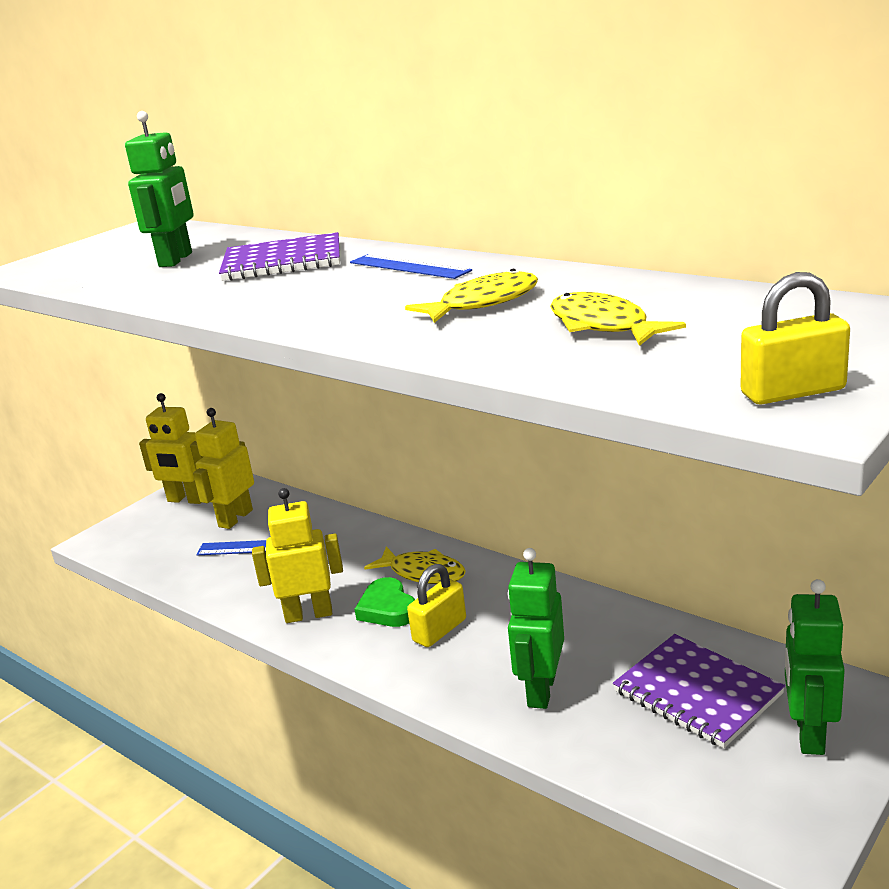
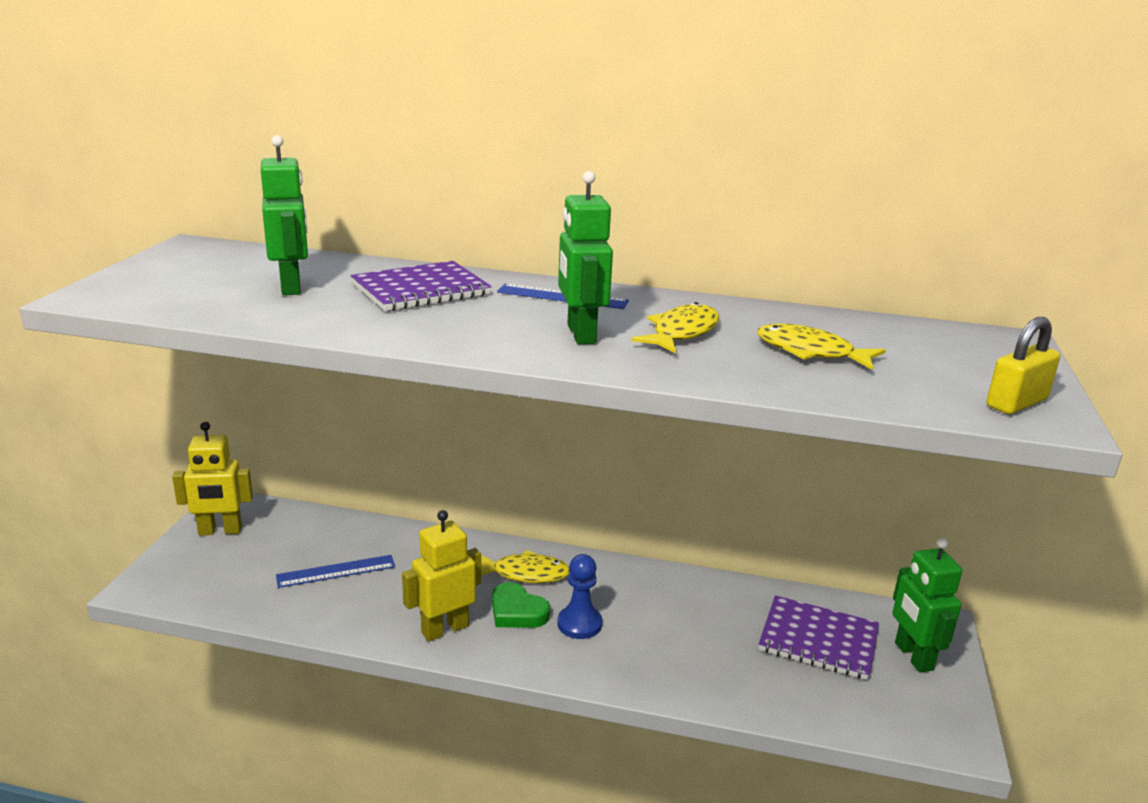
camera: 30 degrees left, 0 degrees up
(235, 518) = (292, 544): yellow robot -> none
(440, 630) = (579, 624): yellow padlock -> blue pawn
(541, 690) = (702, 661): green robot -> green robot (580, 334)

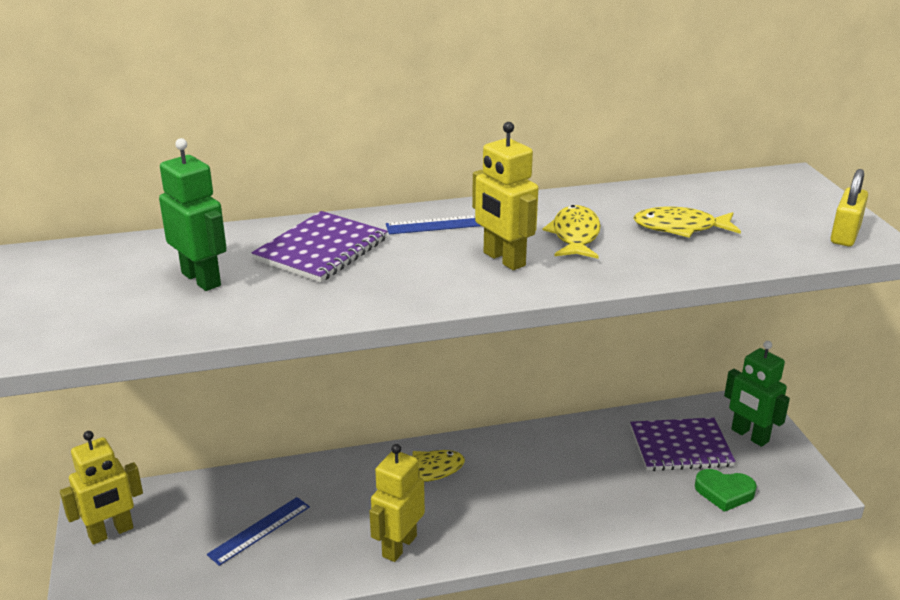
camera: 25 degrees left, 5 degrees up
(517, 611) = (445, 508): green heart -> green heart (724, 492)
(579, 624) = (502, 500): blue pawn -> none
(580, 334) = (503, 259): green robot -> yellow robot

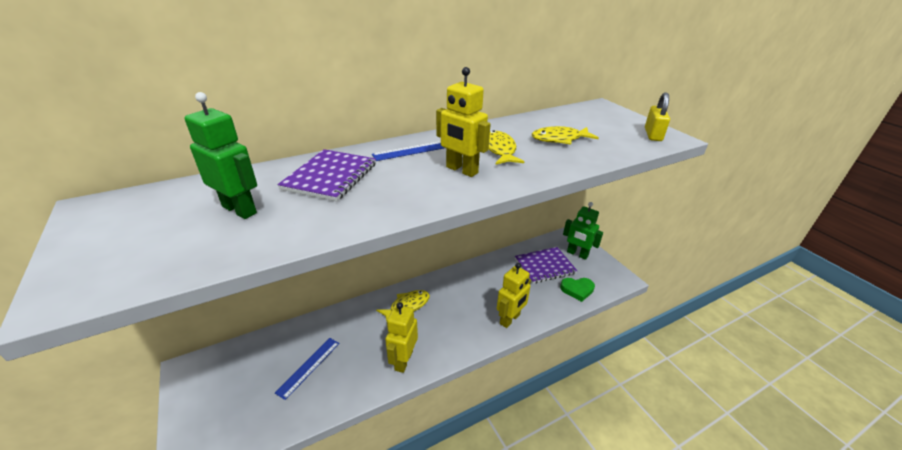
camera: 15 degrees left, 5 degrees up
(111, 532) = (201, 389): yellow robot -> yellow robot (510, 319)

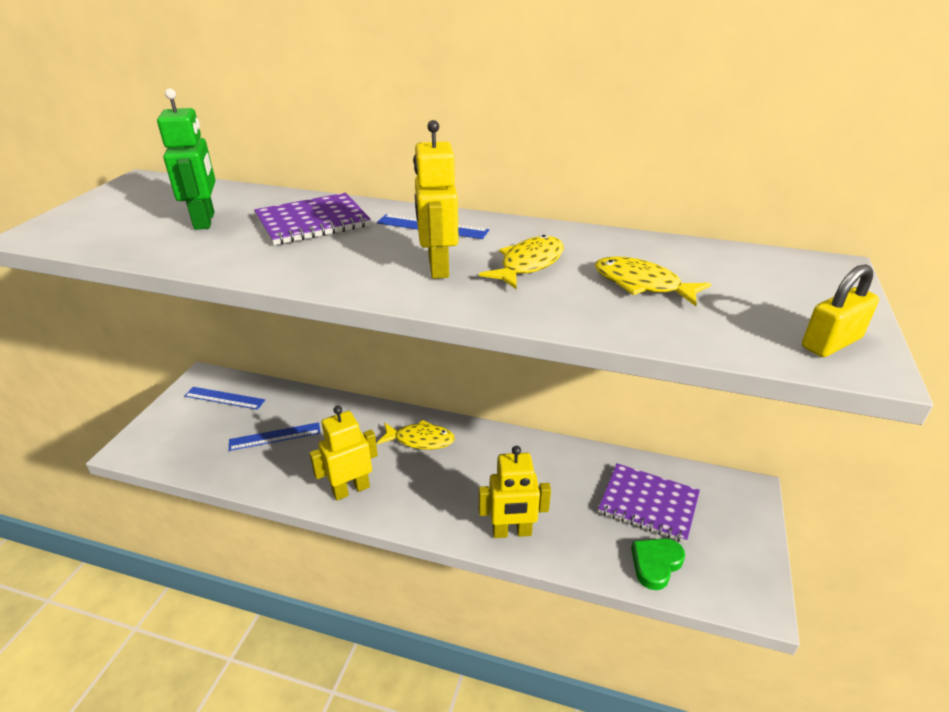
camera: 45 degrees right, 0 degrees up
(229, 370) = (224, 398): none -> blue ruler
(577, 254) = (725, 520): green robot -> none
(577, 290) = (655, 564): green heart -> green heart turned 90 degrees clockwise

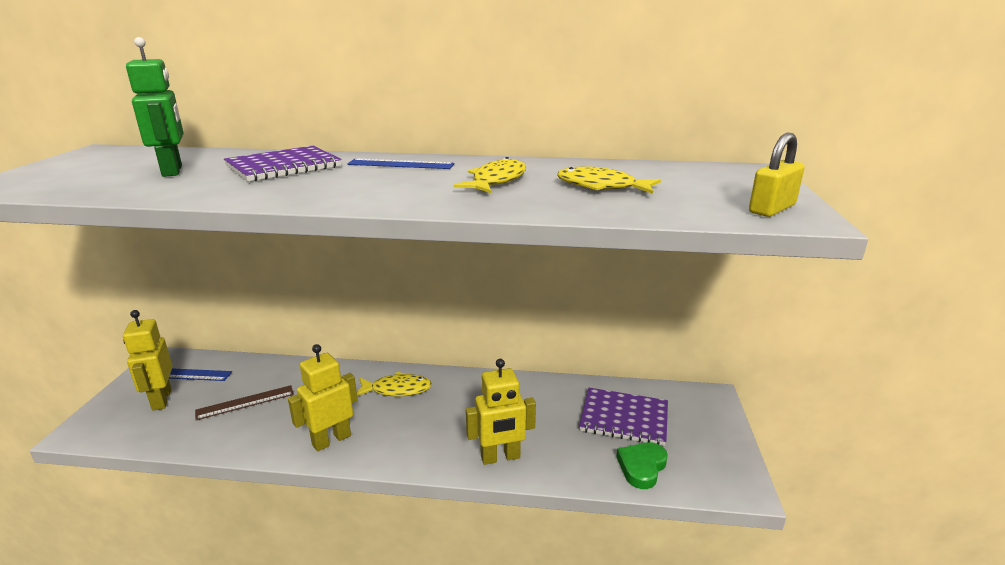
camera: 10 degrees left, 10 degrees down
(275, 436) = (245, 402): blue ruler -> brown ruler
(437, 267) = (412, 187): yellow robot -> yellow robot (161, 400)

